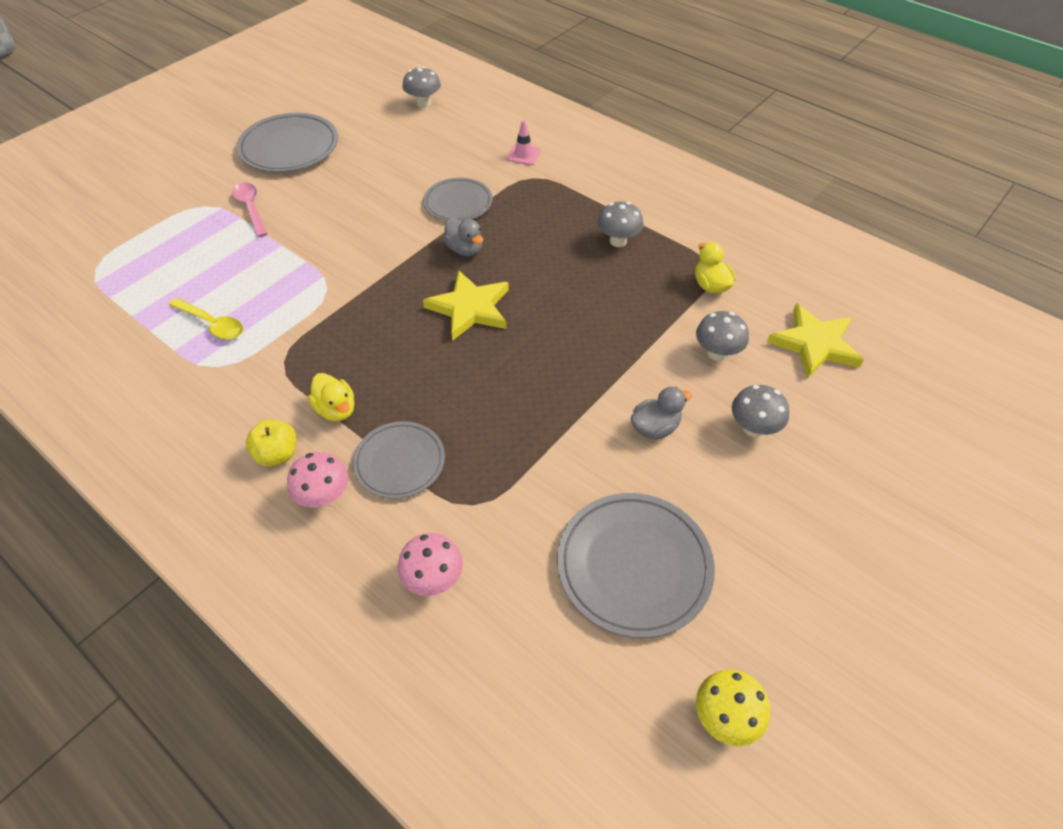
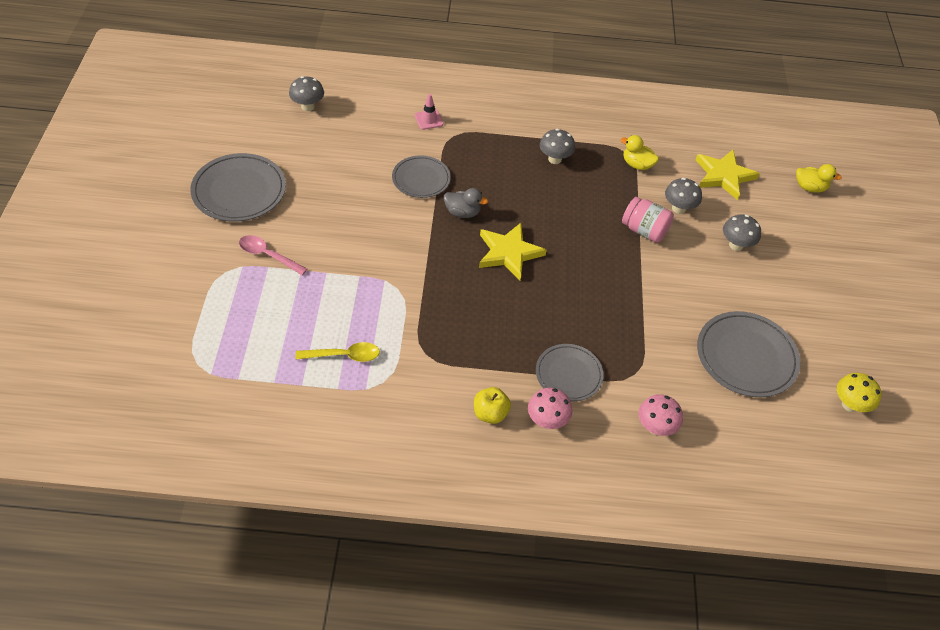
camera: 40 degrees left, 0 degrees up
(336, 409) = (495, 365): yellow duck -> yellow duck (809, 187)
(648, 357) = (644, 230): none -> pink jar
(655, 427) = (687, 273): grey duck -> none

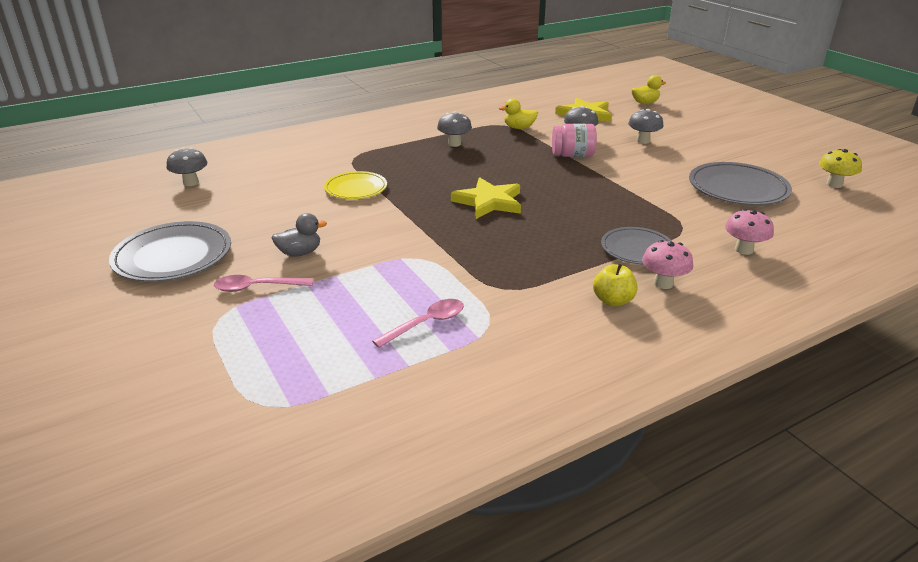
camera: 30 degrees left, 20 degrees down
(343, 355) = (426, 324): yellow spoon -> pink spoon
(421, 179) = (356, 188): grey plate -> yellow plate
(429, 120) = (320, 156): pink traffic cone -> none
(462, 212) = (418, 194): grey duck -> grey duck (300, 253)

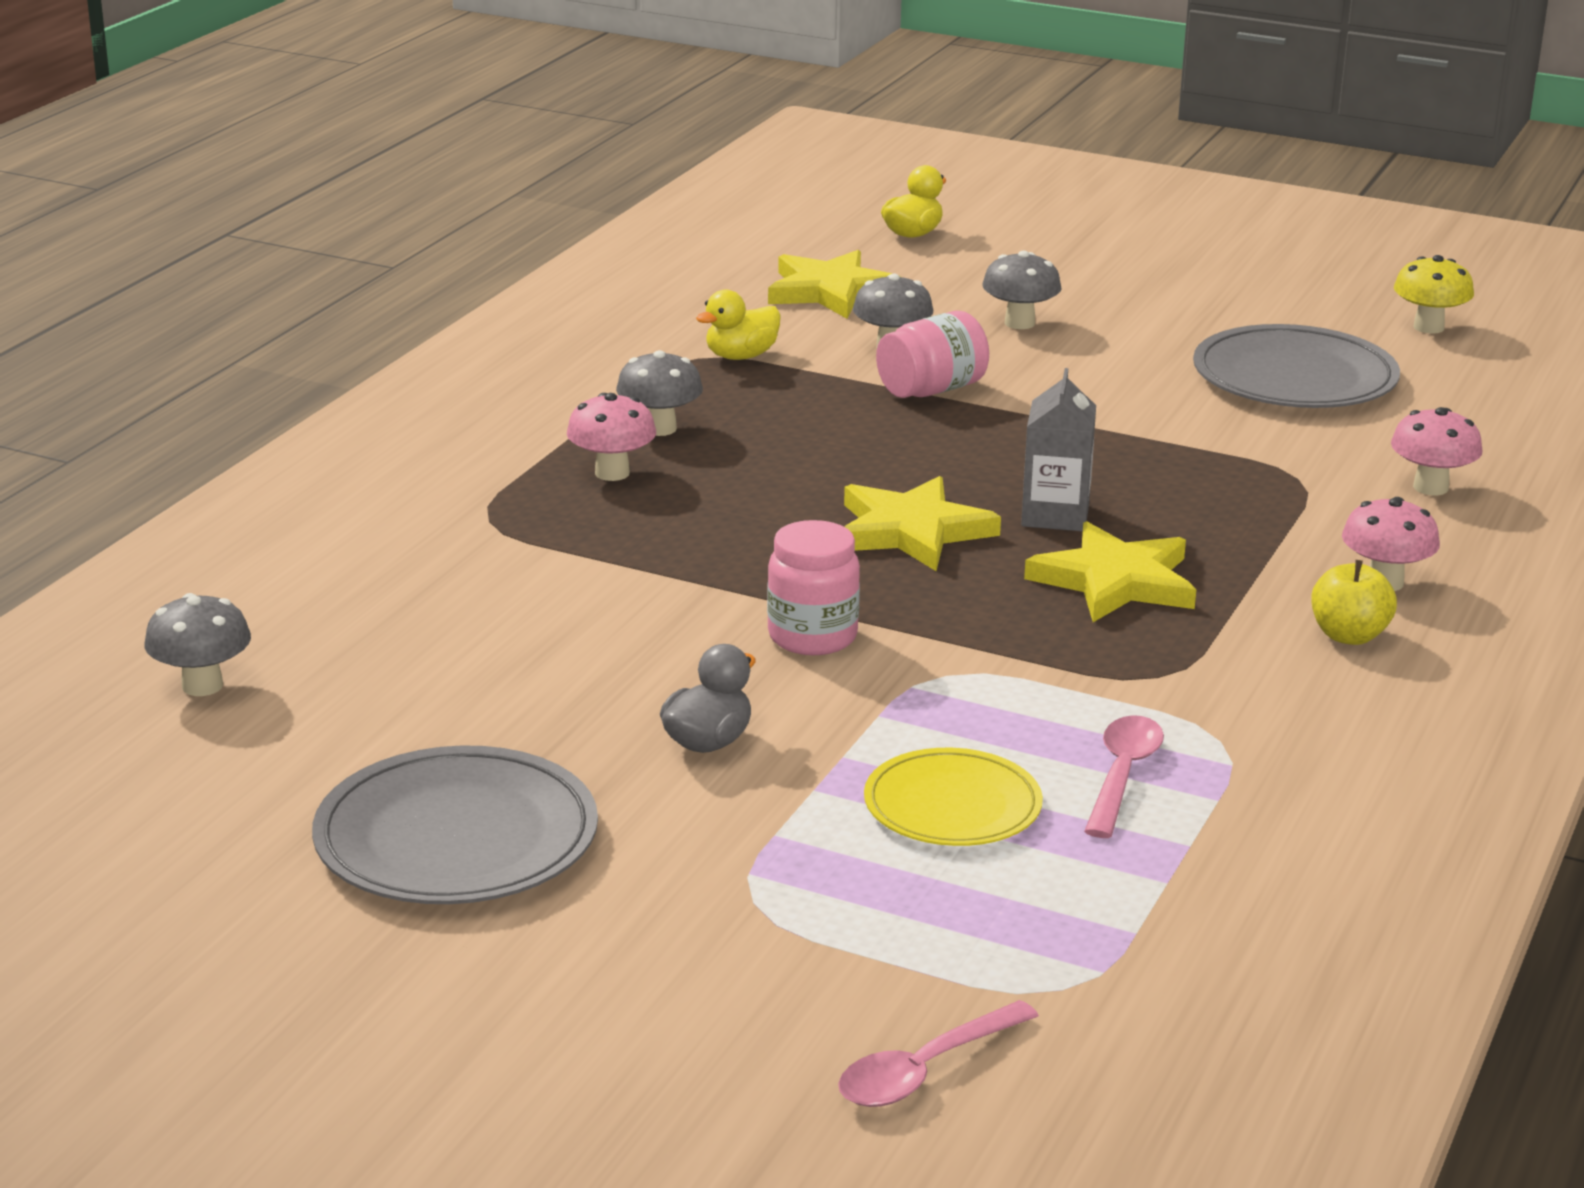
camera: 35 degrees left, 5 degrees down
(257, 287) = (734, 828): pink spoon -> pink spoon (926, 1070)
(356, 188) = (606, 584): yellow plate -> yellow plate (952, 805)
(394, 228) = (812, 637): none -> pink jar
(416, 153) = (612, 473): none -> pink mushroom
(541, 244) = (1115, 581): none -> yellow star
(554, 212) = (1055, 515): none -> grey carton
(637, 249) = (1275, 538): grey plate -> none

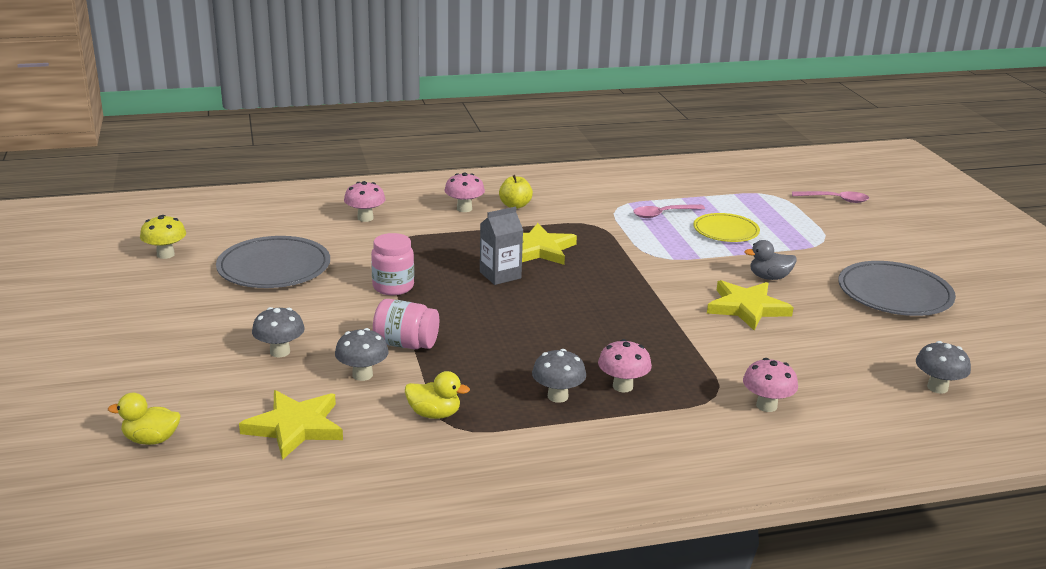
camera: 130 degrees left, 0 degrees up
(408, 539) = (766, 406): none -> pink mushroom
(812, 637) = (674, 286): pink jar -> pink jar (393, 287)
(912, 531) = (561, 297): yellow star -> yellow star (747, 308)

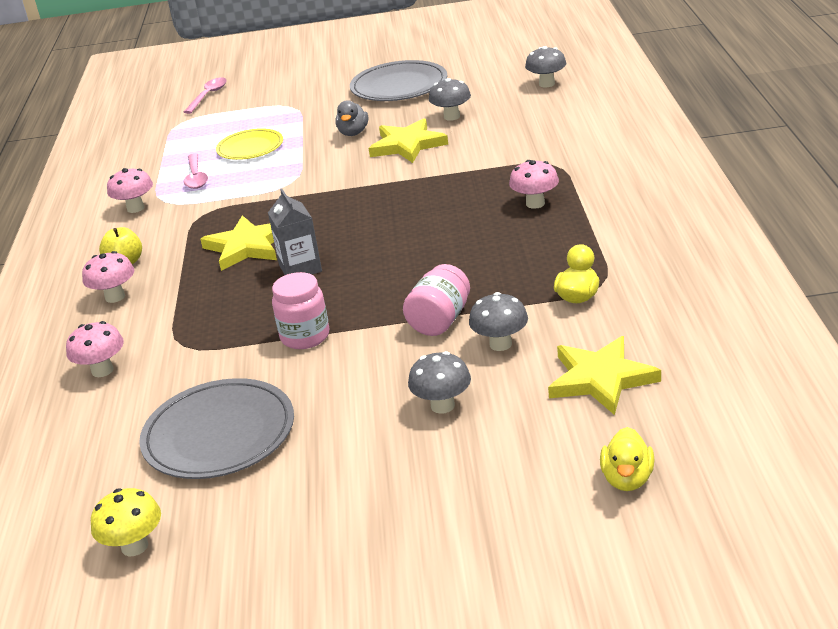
camera: 75 degrees left, 5 degrees up
(557, 396) = (550, 234): grey mushroom -> grey mushroom (452, 117)
(766, 406) = (569, 145): pink mushroom -> pink mushroom (135, 208)

